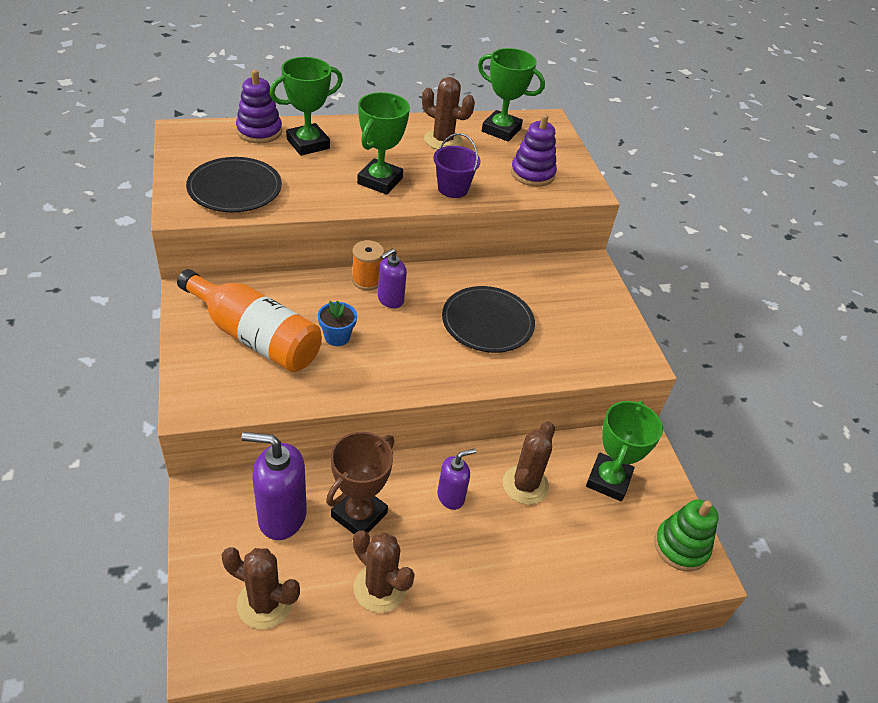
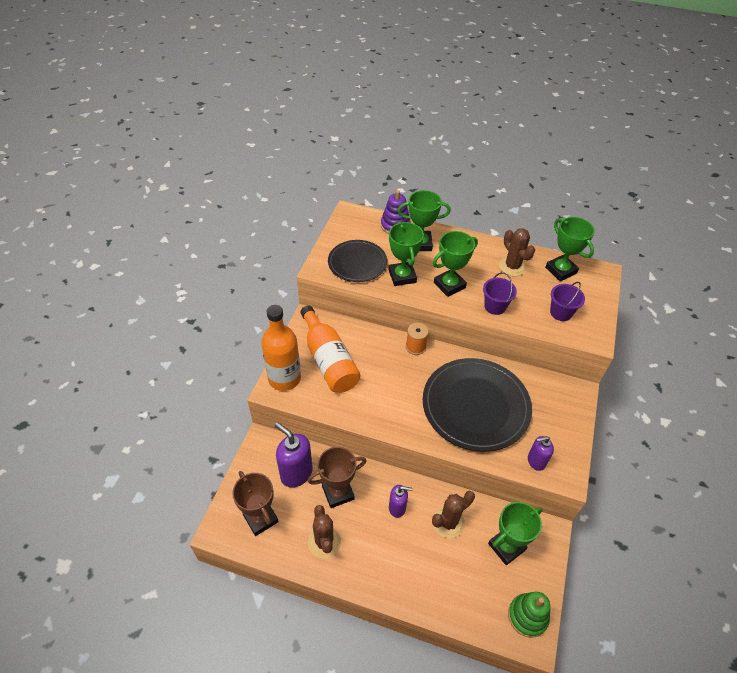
camera: 35 degrees right, 5 degrees up
(201, 384) = (284, 378): none -> orange bottle
(265, 603) = (260, 518): brown cactus -> brown trophy
(310, 188) = (402, 276): none -> green trophy
(337, 337) = (375, 379): blue flower pot -> none
(390, 300) = (422, 366): purple soap dispenser -> purple soap dispenser (536, 461)
(487, 322) = (475, 406): black plate -> black plate, size x1.66
(532, 174) = (561, 312): purple stacking toy -> purple bucket

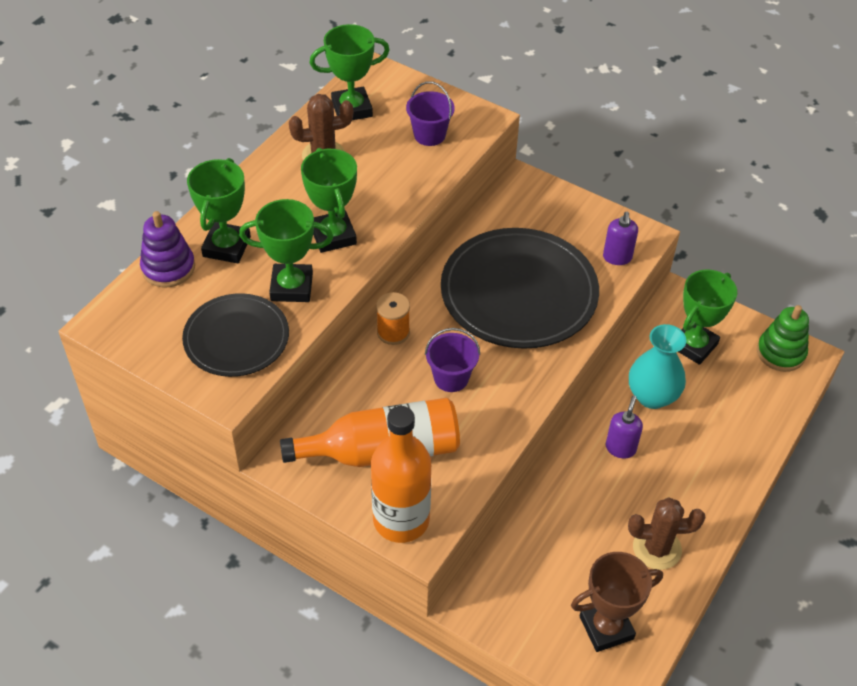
camera: 75 degrees left, 0 degrees up
(296, 473) = (539, 566): purple soap dispenser -> none
(338, 492) = (583, 516): brown trophy -> none
(448, 523) = (652, 396): brown cactus -> turquoise vase
(495, 306) = (394, 197): purple bucket -> purple bucket (451, 378)
(506, 546) = (693, 345): green trophy -> green trophy turned 60 degrees clockwise

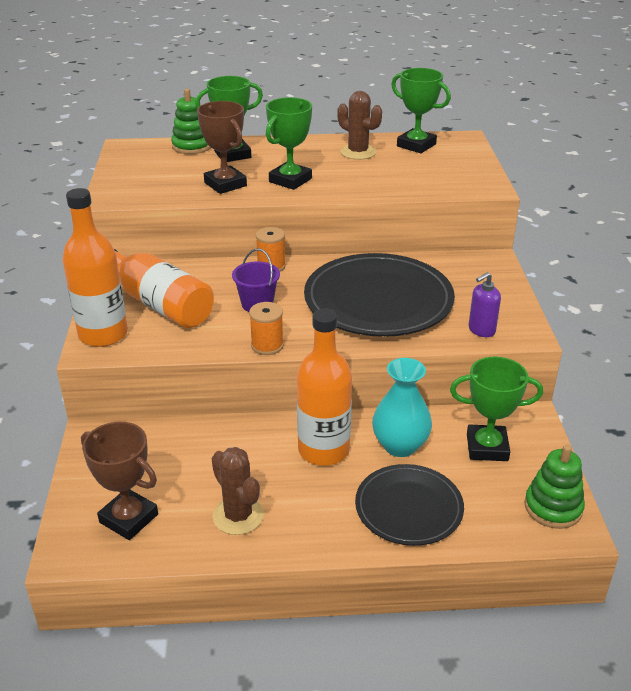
camera: 55 degrees right, 15 degrees down
(168, 268) = (192, 146): purple stacking toy -> green stacking toy
(236, 338) = (159, 184): black plate -> black plate (408, 507)
(291, 287) = (225, 184): green trophy -> brown trophy
(429, 135) = (437, 176): purple bucket -> none
(524, 406) = (267, 345): none -> orange spool
(620, 448) = (323, 450): purple soap dispenser -> orange bottle

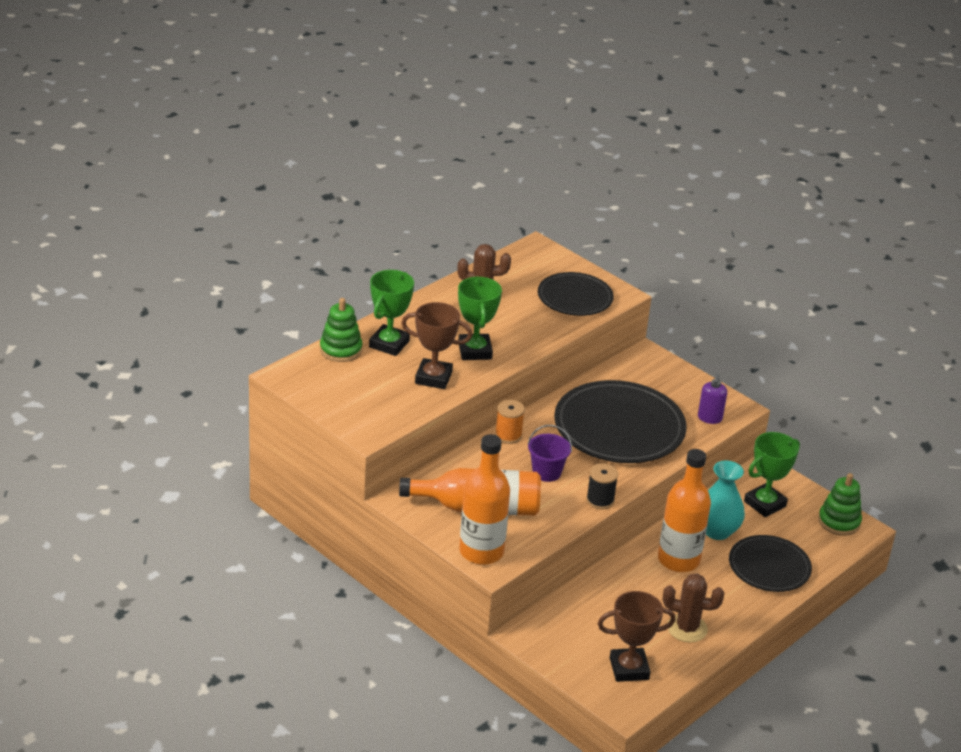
camera: 45 degrees left, 0 degrees up
(267, 345) = (600, 500): orange spool -> black spool
(416, 145) = (513, 270): green trophy -> none
(441, 177) = (575, 297): none -> black plate

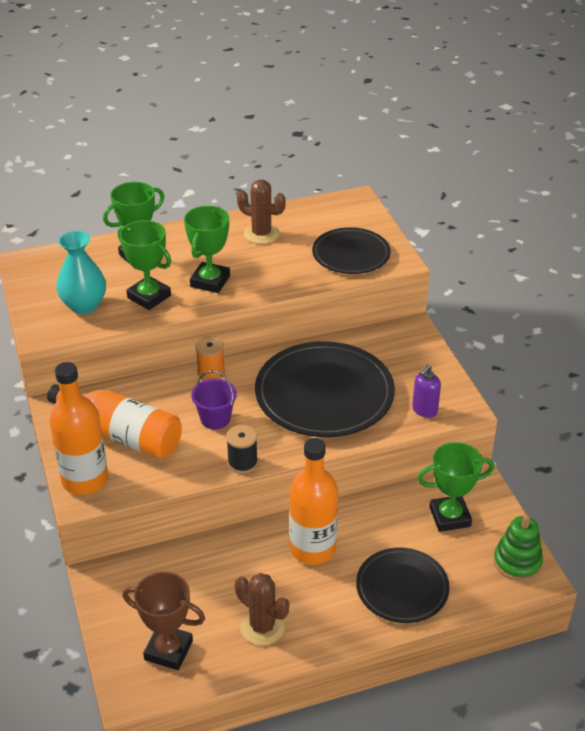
camera: 30 degrees right, 5 degrees up
(341, 350) = (92, 251): green stacking toy -> none
(433, 378) = (149, 297): brown trophy -> green trophy
(717, 531) = (376, 530): turquoise vase -> turquoise vase (84, 305)

